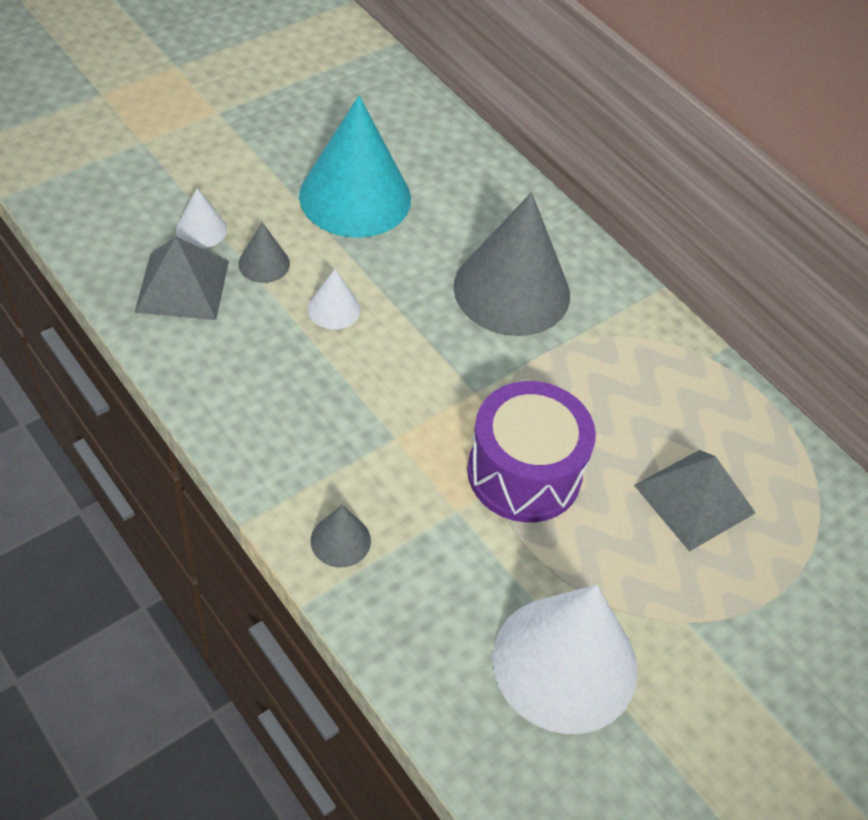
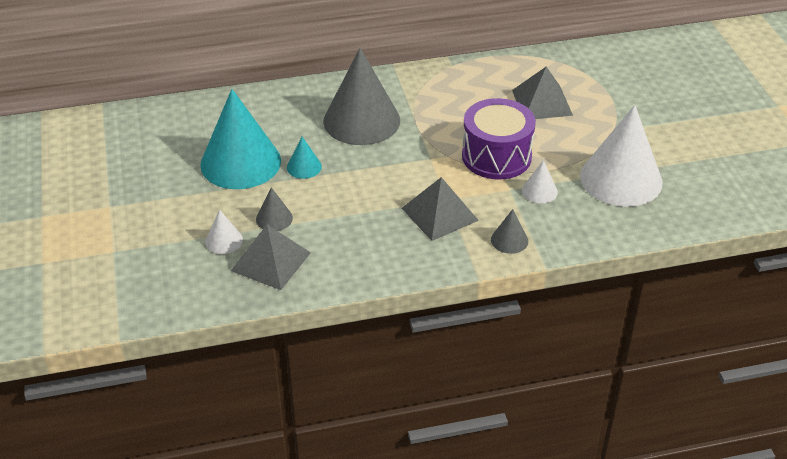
camera: 60 degrees left, 10 degrees down
(334, 309) = (333, 197): white cone -> white cone (539, 191)
(357, 438) = (439, 214): none -> grey pyramid
(380, 261) = (304, 167): none -> turquoise cone

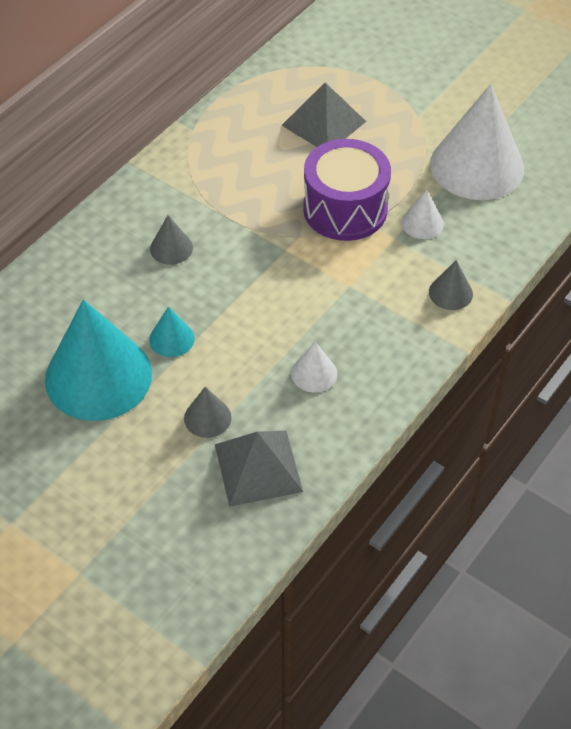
camera: 40 degrees left, 10 degrees up
(224, 241) = (184, 478): white cone -> white cone (314, 373)
(361, 120) = (171, 248): grey cone -> grey cone, size x0.43
(439, 214) = (360, 306): grey pyramid -> none

